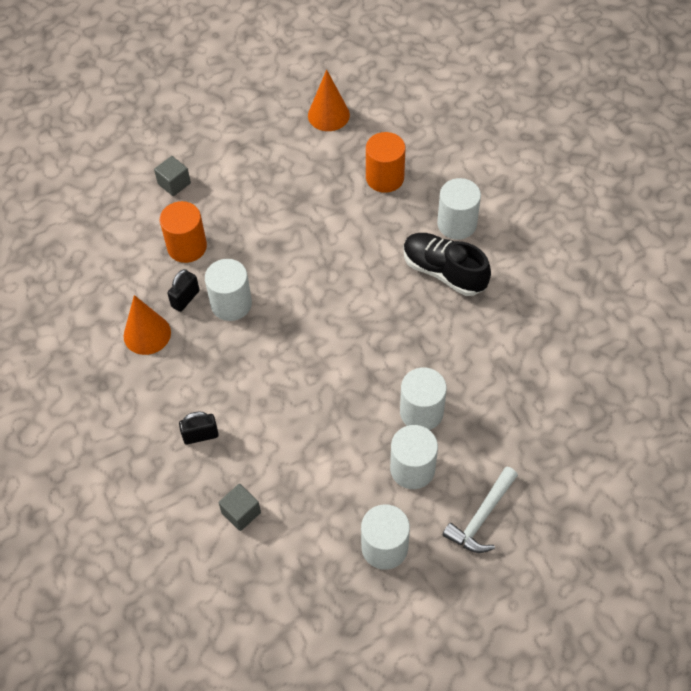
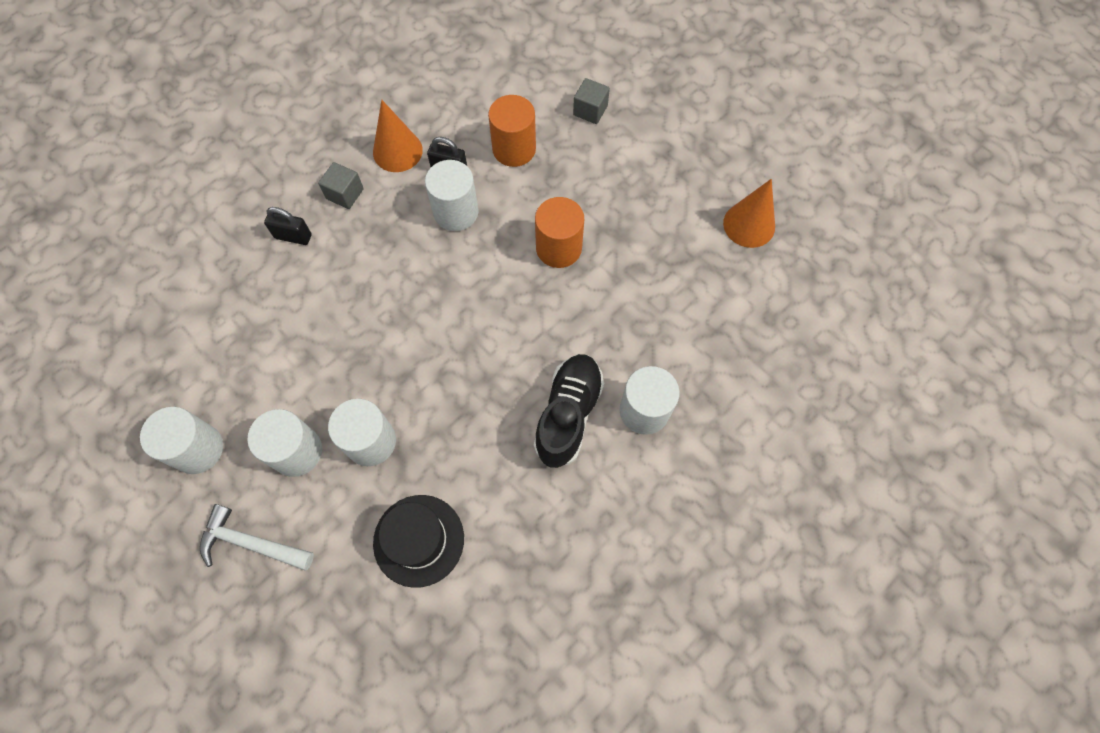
camera: 70 degrees right, 10 degrees up
(200, 435) = (293, 236): black padlock -> black padlock turned 45 degrees counterclockwise
(241, 513) = (214, 300): grey cube -> grey cube (345, 194)
(385, 178) = (681, 311): orange cylinder -> orange cylinder (558, 248)
(513, 395) = (419, 540): none -> black hat

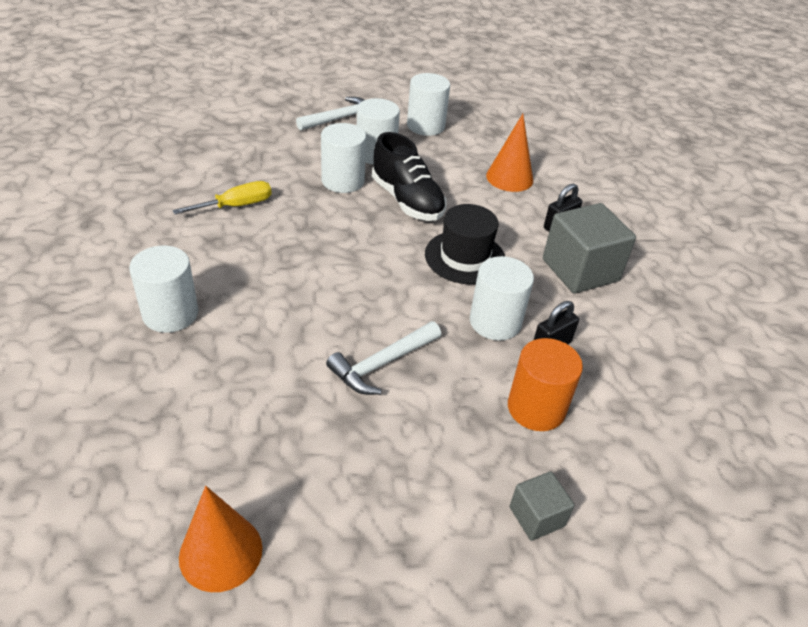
camera: 125 degrees right, 25 degrees down
(345, 194) = (580, 270): grey cube -> grey cube, size x1.91
(397, 151) = (605, 324): orange cone -> orange cone (509, 178)
(419, 540) = (252, 166): black hat -> black hat (465, 257)
(488, 492) = (236, 206): none -> yellow screwdriver
(558, 248) = (382, 364): orange cylinder -> white hammer
(568, 414) = (230, 272): black shoe -> black shoe (407, 200)

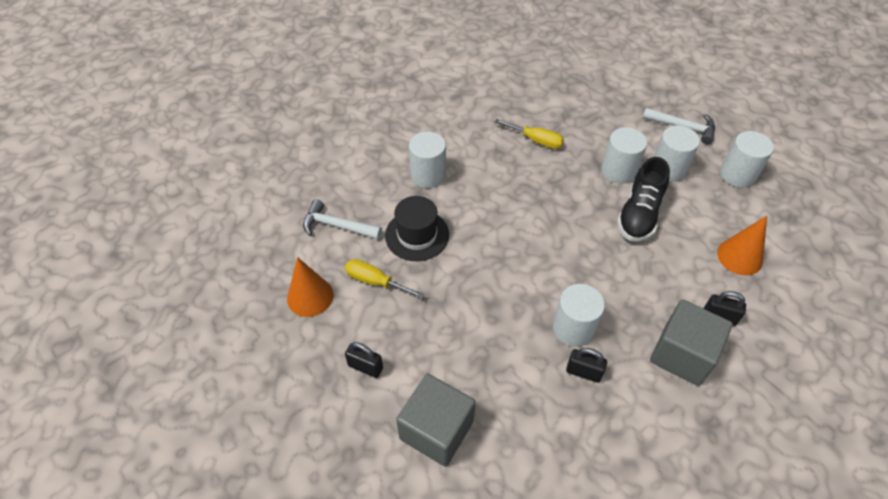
camera: 60 degrees right, 10 degrees up
(272, 459) = (375, 281): none -> yellow screwdriver
(382, 364) = (480, 289): white hammer -> white hammer (337, 226)
(393, 545) = (365, 367): none -> black padlock
(465, 257) = (618, 278): black hat -> black hat (417, 235)
(536, 408) = (519, 390): orange cylinder -> none
(536, 516) = (436, 430): grey cube -> grey cube, size x1.91

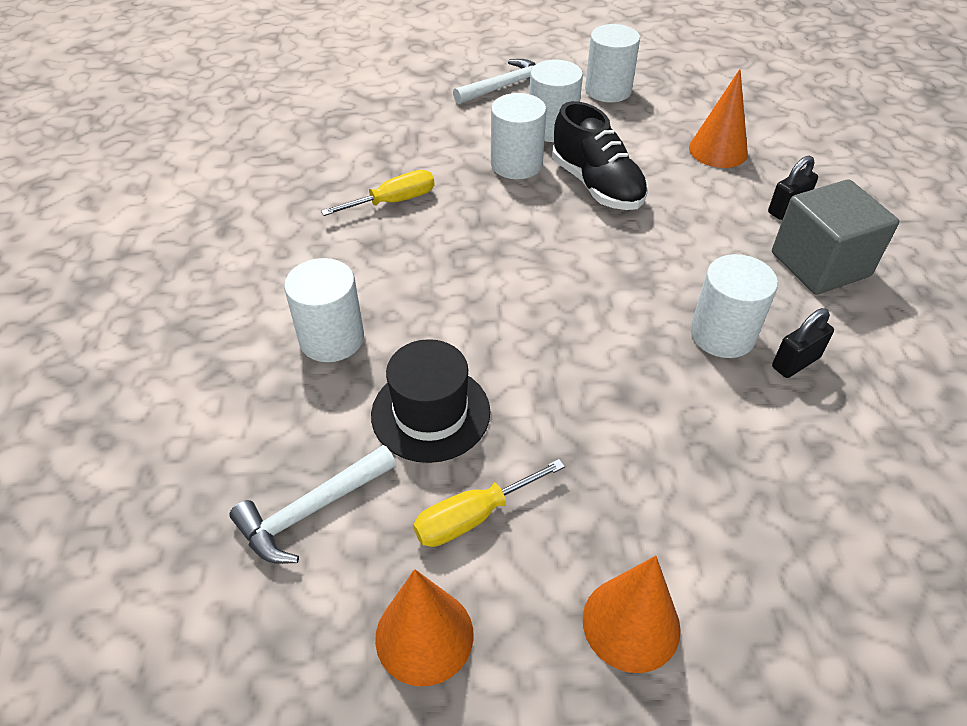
camera: 55 degrees left, 5 degrees down
(365, 367) = (631, 623): black padlock -> orange cone
(436, 430) = (804, 583): grey cube -> none

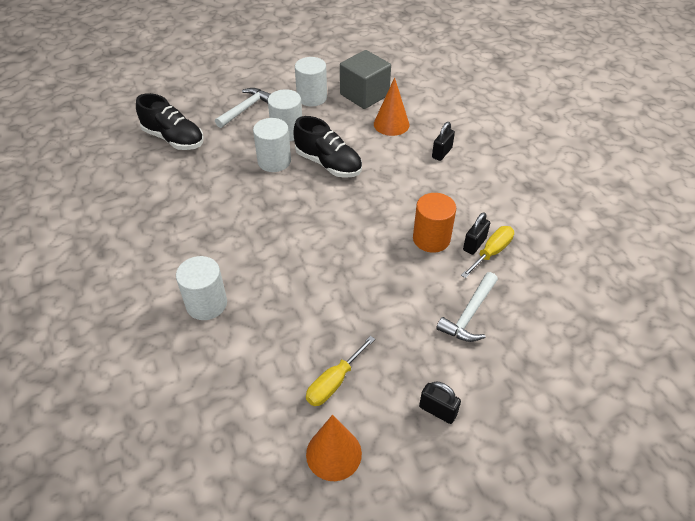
camera: 20 degrees left, 0 degrees up
(311, 511) = (240, 408): white hammer -> white hammer (469, 314)
(388, 105) = (173, 139): none -> black shoe
(394, 201) = (206, 205): yellow screwdriver -> yellow screwdriver (491, 252)
(430, 413) = (286, 331): black hat -> none
(631, 623) = (437, 410): orange cone -> black padlock
(722, 334) = (431, 239): white cylinder -> orange cylinder
(820, 264) = (469, 183): grey cube -> grey cube (364, 95)

